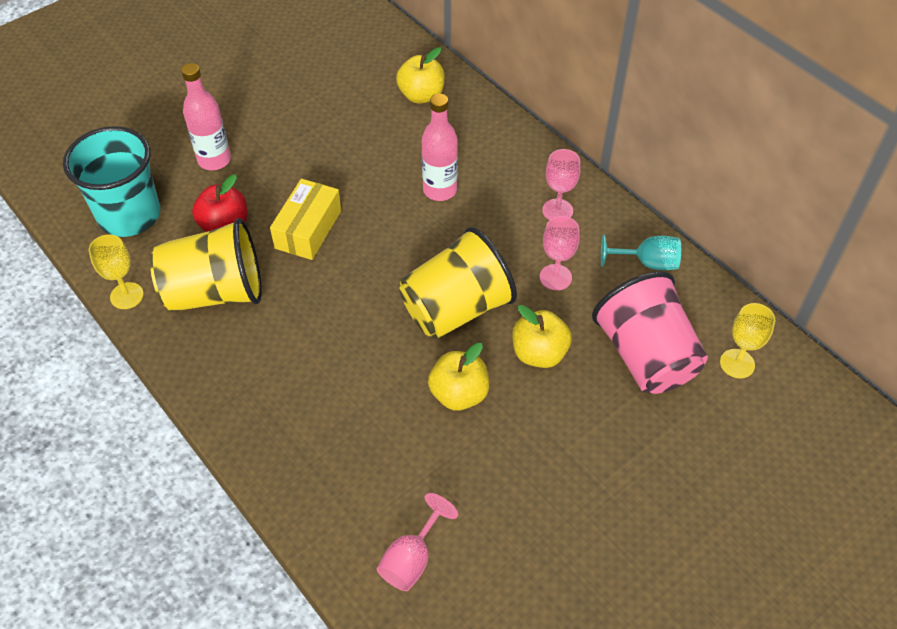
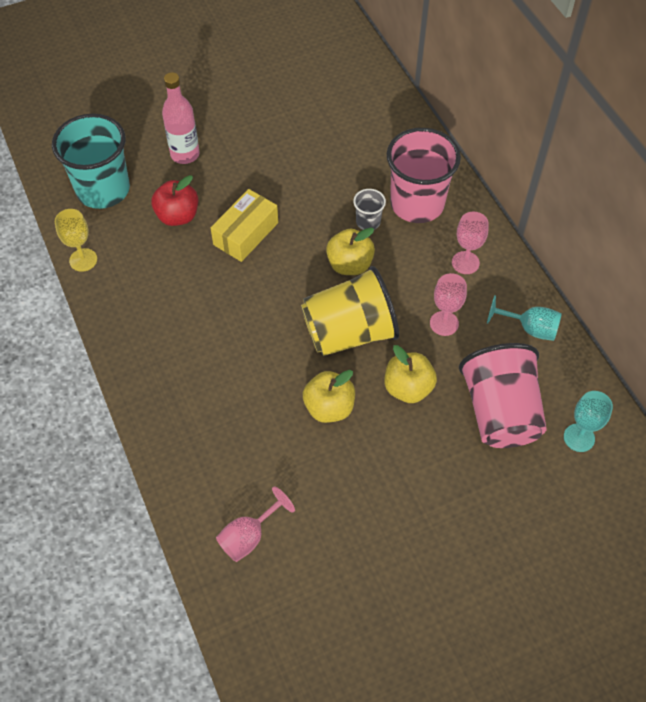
camera: 15 degrees right, 5 degrees up
(215, 292) = (154, 273): yellow cup -> none
(421, 95) = (378, 130): yellow apple -> yellow apple (349, 265)
(440, 190) = (368, 222): pink bottle -> grey cup
(486, 161) = (417, 204): none -> pink cup
(737, 363) = (579, 438): yellow goblet -> turquoise goblet

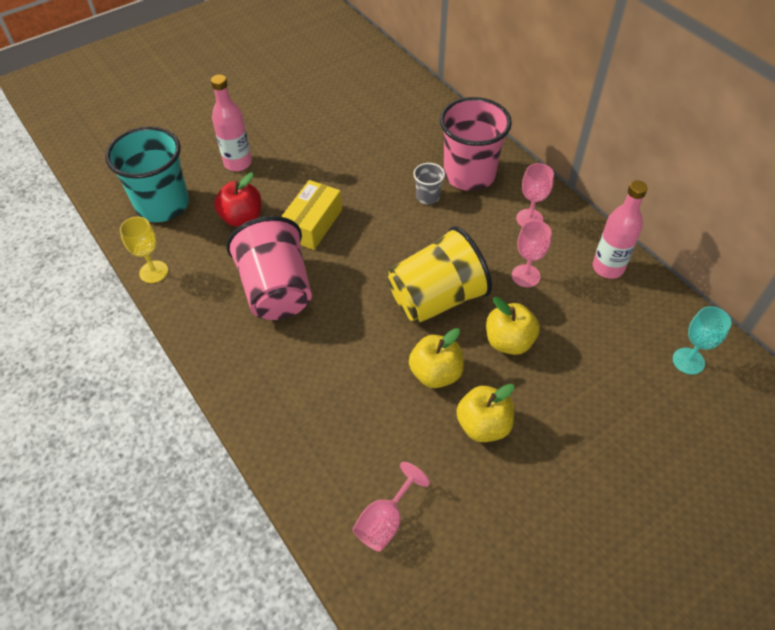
camera: 10 degrees left, 5 degrees down
(349, 265) = (420, 237): yellow apple -> yellow apple (483, 425)
(500, 412) = (605, 349): pink cup -> pink cup (277, 290)
(529, 328) = (608, 268): turquoise goblet -> pink bottle

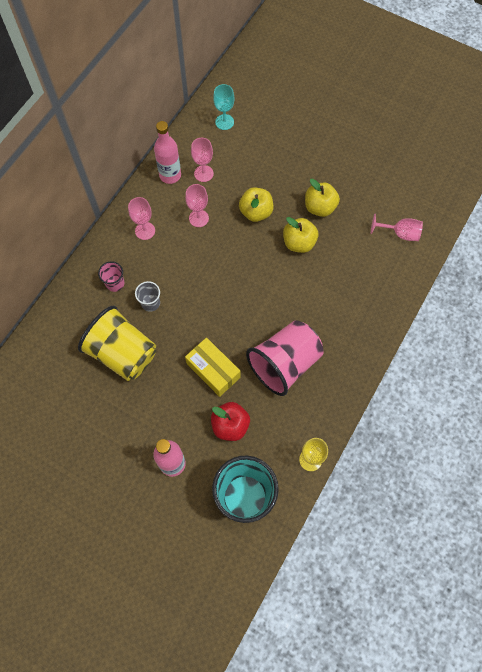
camera: 115 degrees left, 15 degrees up
(312, 224) = (213, 370): yellow box -> yellow box turned 45 degrees clockwise
(436, 298) = (242, 262): yellow cup -> yellow cup (123, 353)
(469, 175) = (115, 283): pink cup -> pink cup, size x0.45
(598, 304) = (203, 173): none -> pink goblet

